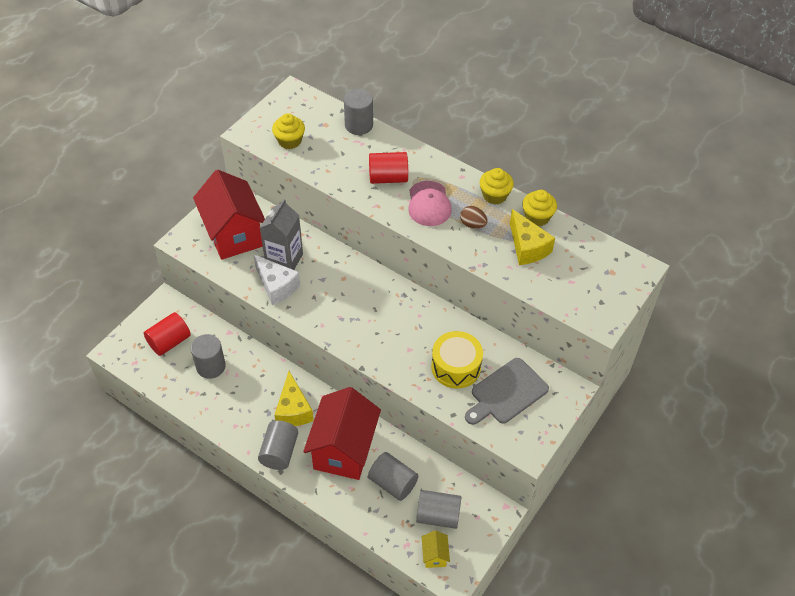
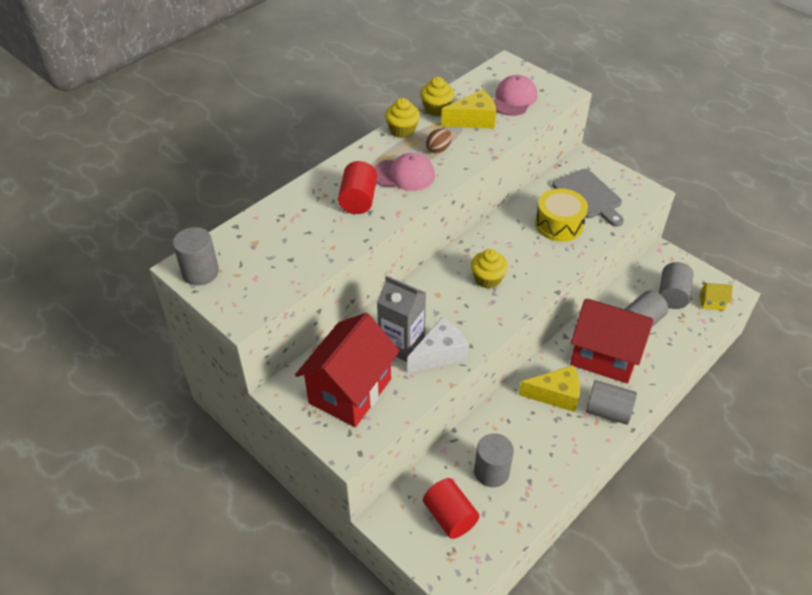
camera: 80 degrees left, 5 degrees down
(234, 234) = (350, 391): red house -> red house turned 45 degrees counterclockwise
(289, 141) = (272, 276): yellow cupcake -> yellow cupcake (487, 279)
(359, 125) = (266, 214): grey cylinder -> grey cylinder (200, 272)
(575, 278) = (514, 99): none -> pink cap

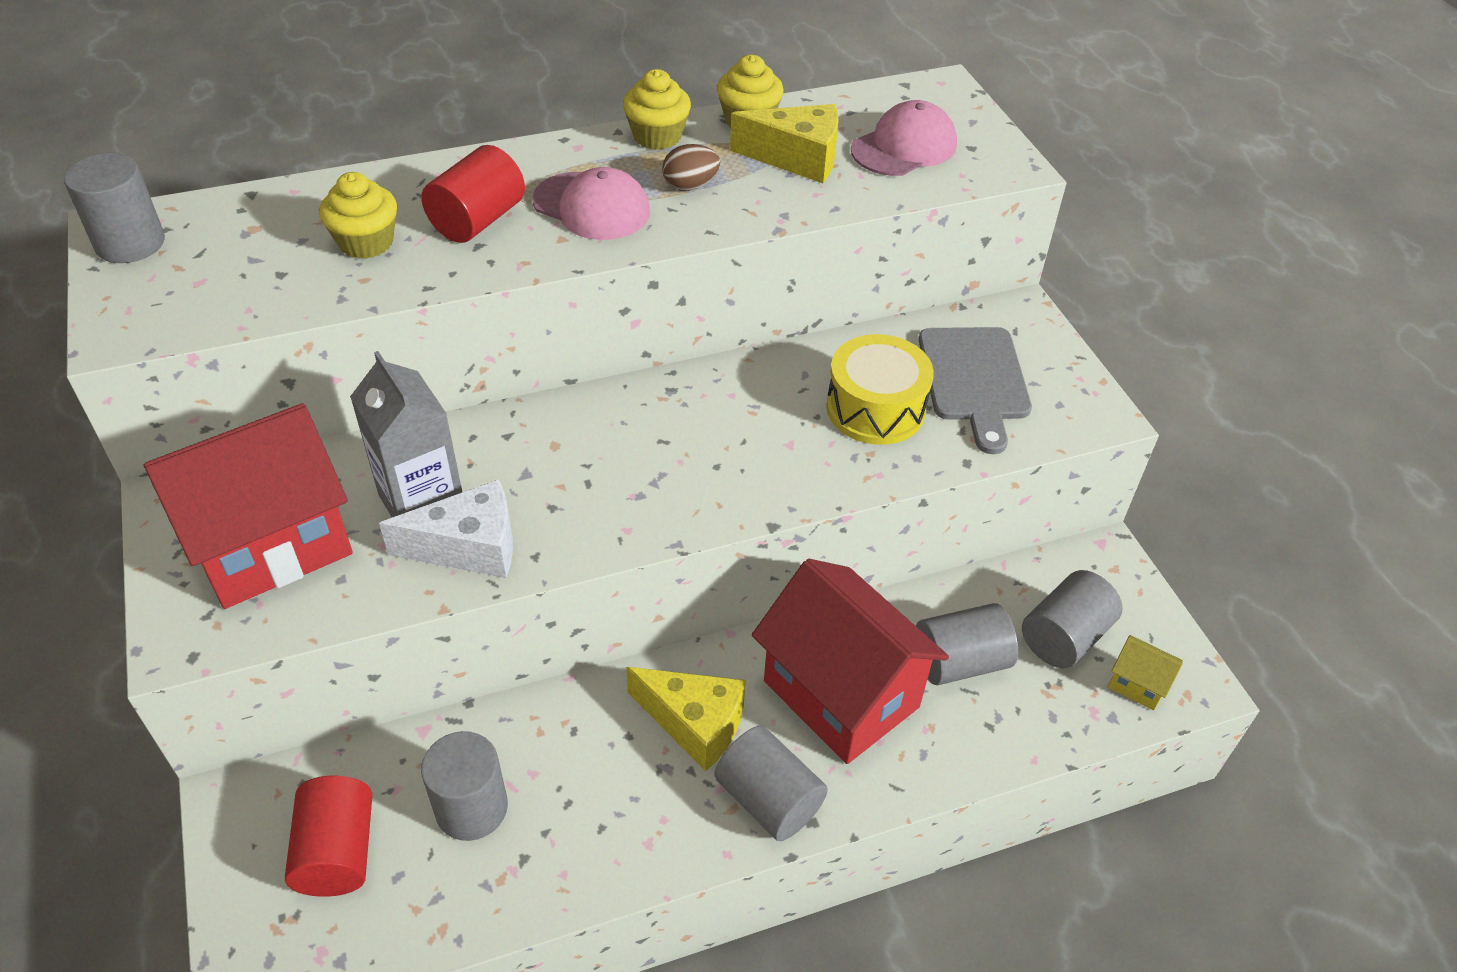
camera: 25 degrees right, 0 degrees up
(487, 279) = (664, 453): yellow cupcake -> yellow cupcake (366, 242)

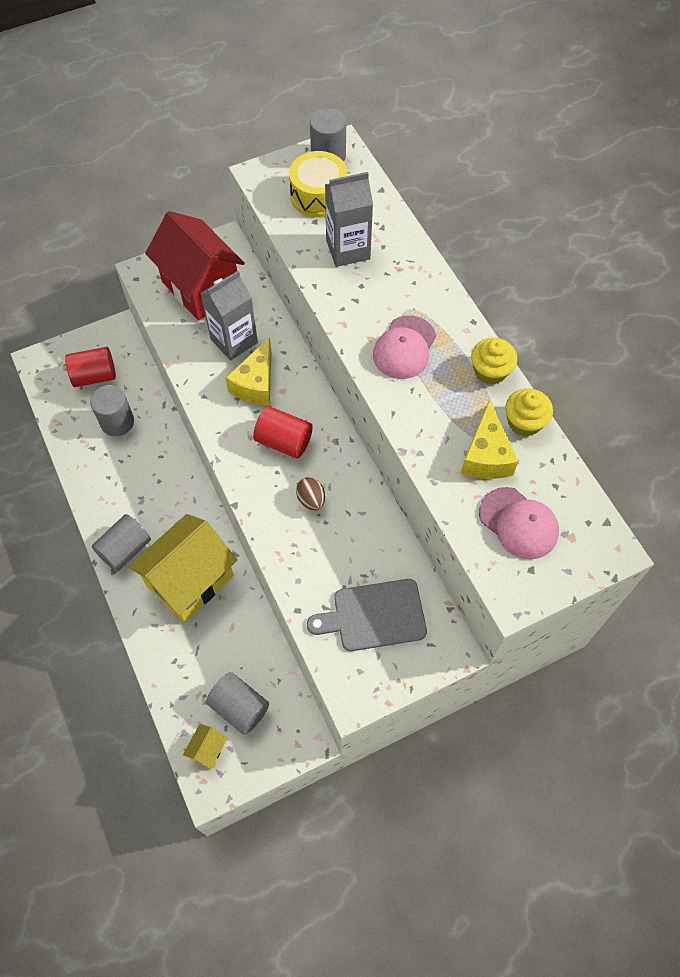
camera: 85 degrees right, 15 degrees up
(366, 242) = (348, 250): yellow cupcake -> grey carton
(469, 547) = (206, 367): white cheese -> none
(477, 220) = (378, 295): red cylinder -> red cylinder (284, 441)
(690, 185) = (439, 397): brown egg -> brown egg (311, 500)
(694, 724) = (167, 510): yellow cheese -> yellow cheese (255, 384)
(841, 694) = (190, 581): red house -> yellow house
(875, 408) = (337, 555): yellow drum -> yellow drum (318, 196)
(960, 662) = (216, 645): grey cylinder -> none

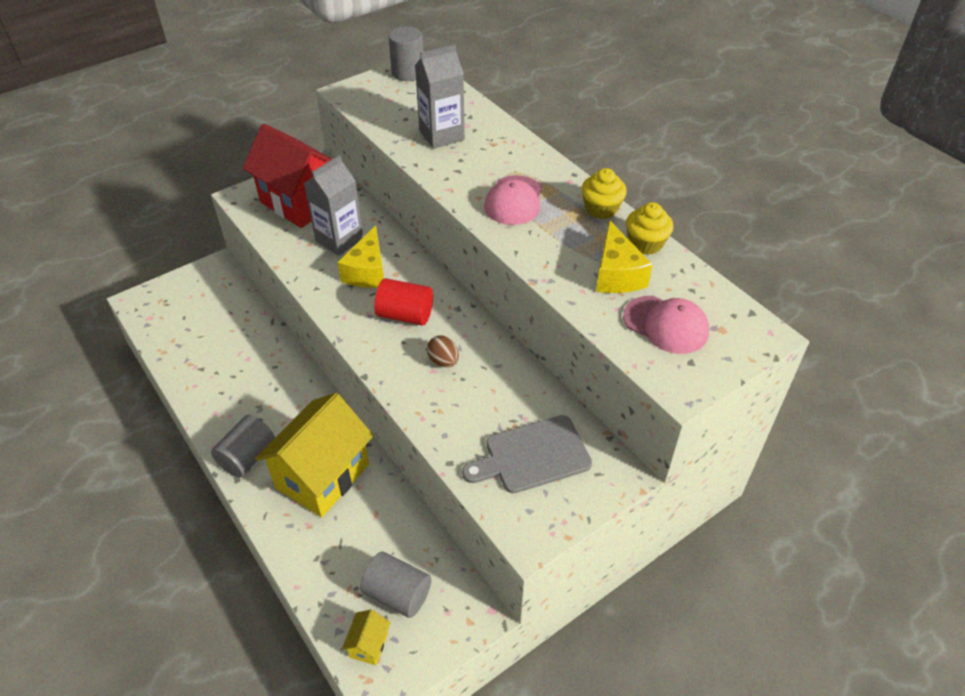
camera: 10 degrees left, 15 degrees down
(94, 376) = (197, 306): red cylinder -> none
(117, 422) = (225, 342): grey cylinder -> none
(318, 196) = (405, 101): yellow drum -> none

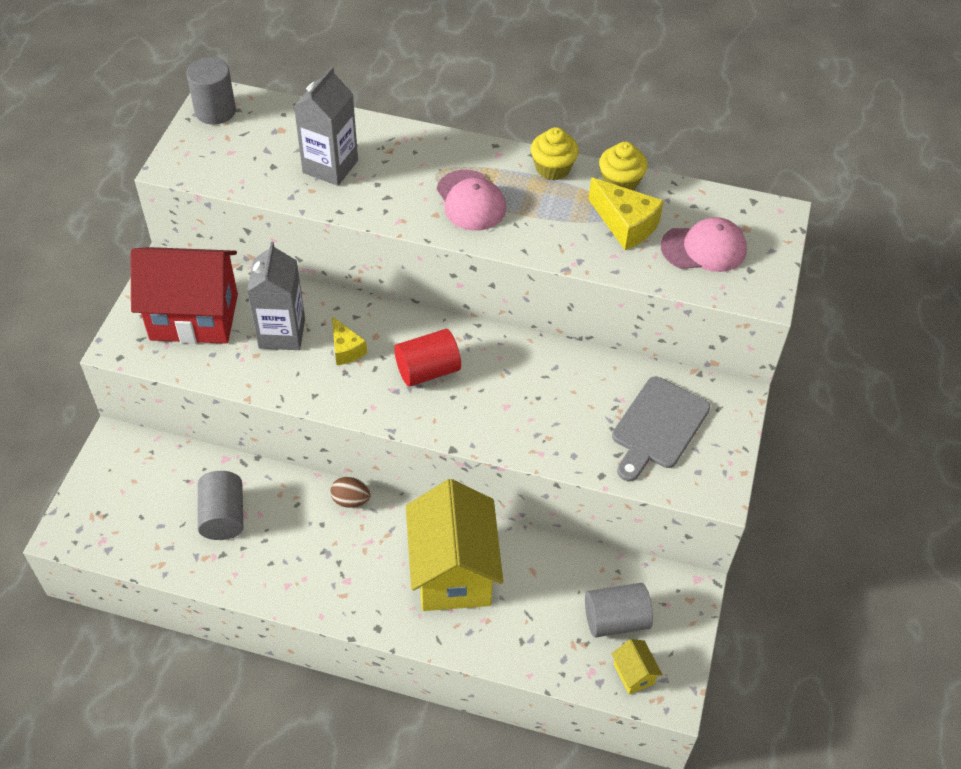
camera: 40 degrees left, 5 degrees up
(247, 457) = (365, 602): grey cylinder -> grey cylinder (223, 516)
(367, 271) = (346, 349): yellow cheese -> yellow cheese, size x0.63
(443, 361) = (506, 392): brown egg -> brown egg (351, 500)

